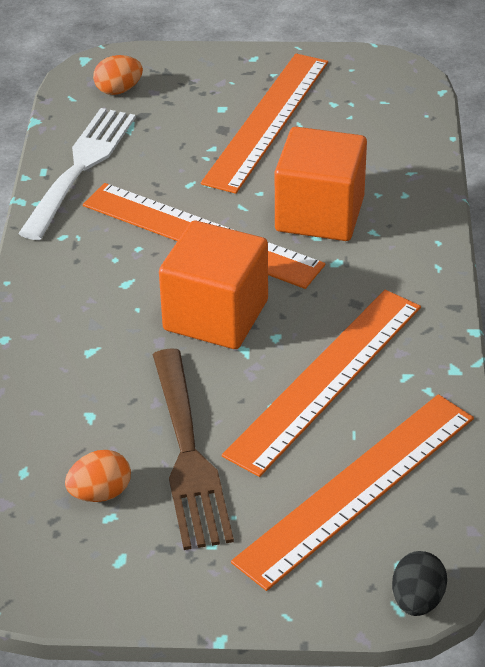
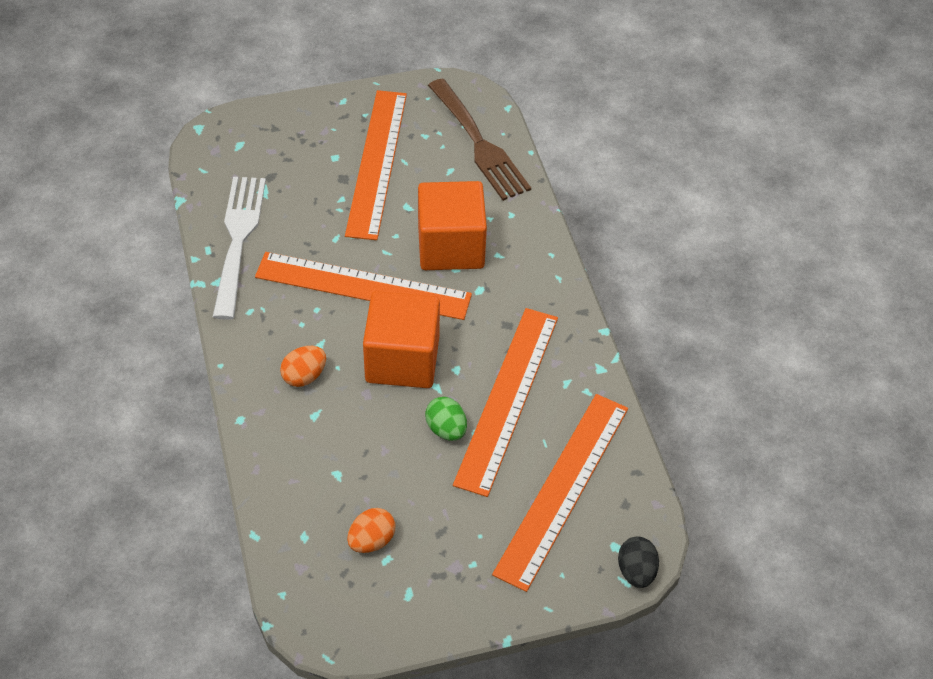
camera: 20 degrees left, 10 degrees up
(119, 90) = (241, 154): orange egg -> orange egg (304, 376)
(188, 455) = (427, 491): brown fork -> brown fork (479, 144)
(238, 396) = (446, 429): none -> green egg

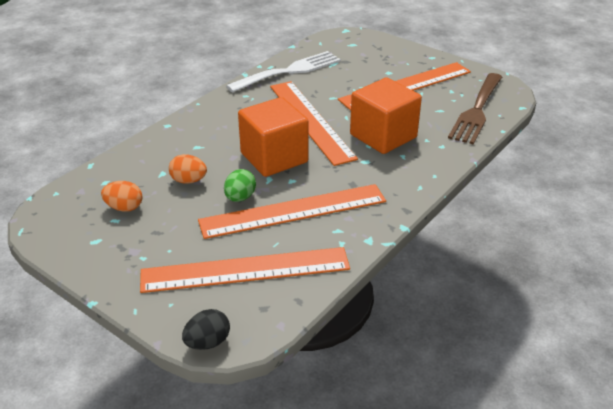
camera: 55 degrees right, 15 degrees down
(304, 376) = (221, 131): orange egg -> orange egg (188, 181)

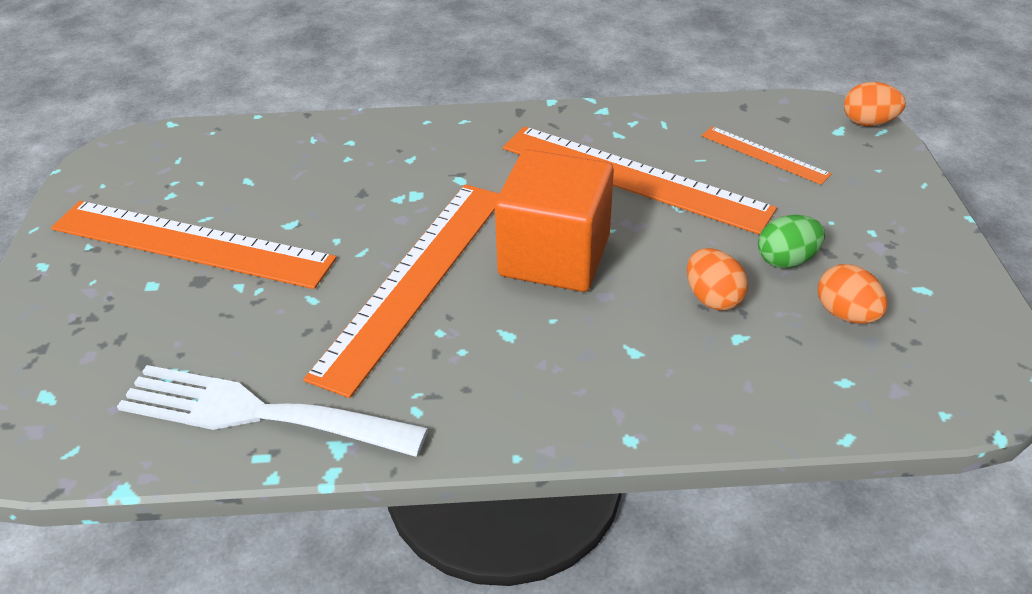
camera: 130 degrees left, 5 degrees up
(208, 342) = (868, 123): black egg -> orange egg
(240, 198) = (673, 230): green egg -> green egg (786, 260)
(245, 270) = (764, 155): orange ruler -> orange ruler, size x0.49
(383, 136) = (379, 194): orange cube -> none
(477, 111) = (218, 152): brown fork -> none

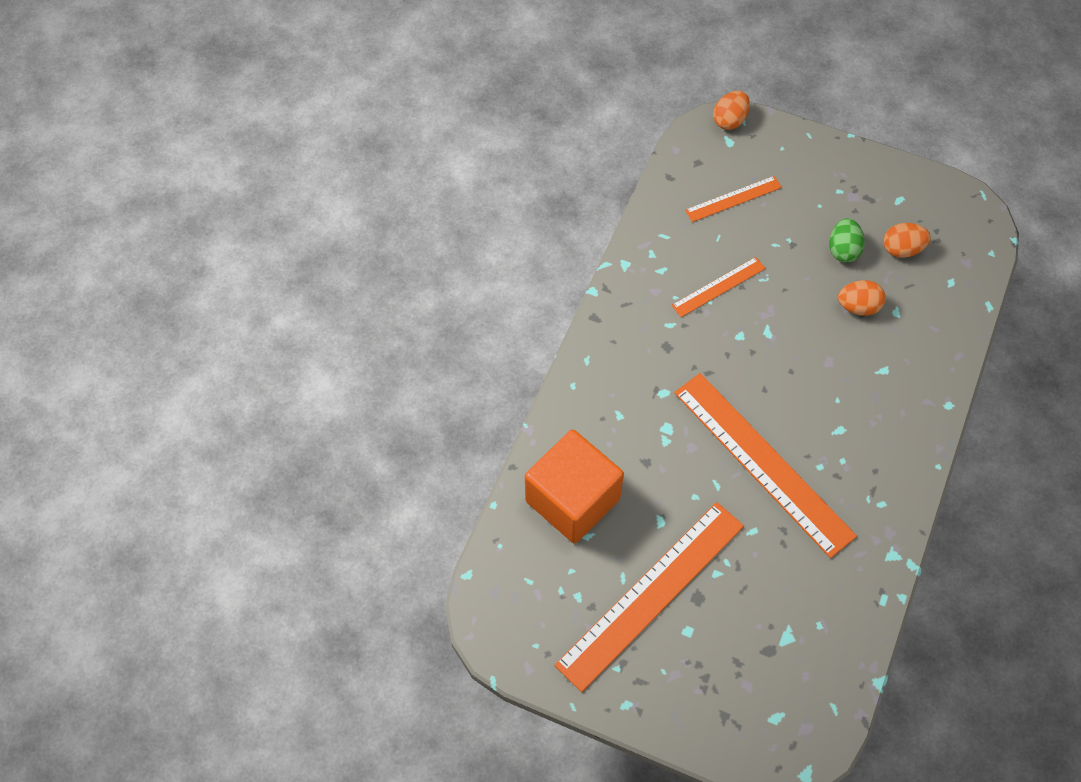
camera: 65 degrees left, 20 degrees up
(258, 413) = (847, 592): white fork -> none
(554, 256) = (778, 372): orange cube -> orange cube (572, 500)
(633, 178) = (718, 287): orange ruler -> orange ruler, size x0.49

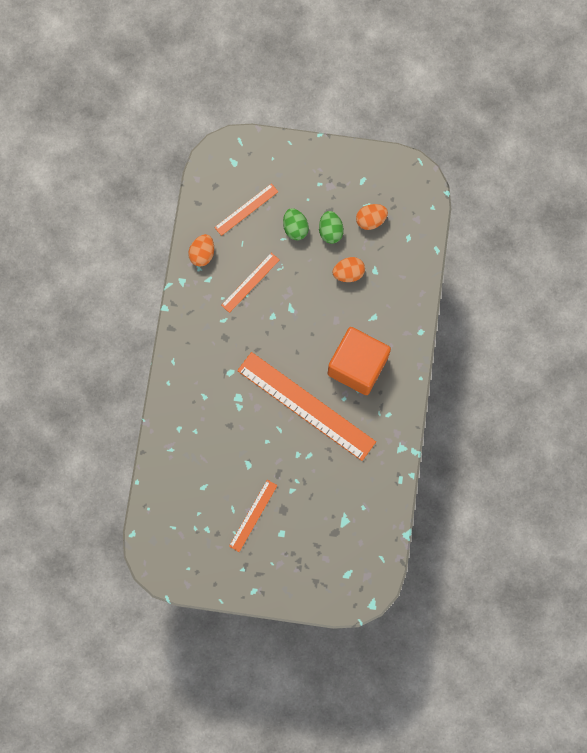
camera: 15 degrees left, 15 degrees up
(572, 500) = (187, 465): orange cube -> orange cube (357, 366)
(651, 594) = (253, 515): orange ruler -> orange ruler, size x0.49
(729, 120) = (230, 144): orange egg -> orange egg (202, 254)
(795, 235) = (295, 228): none -> green egg

